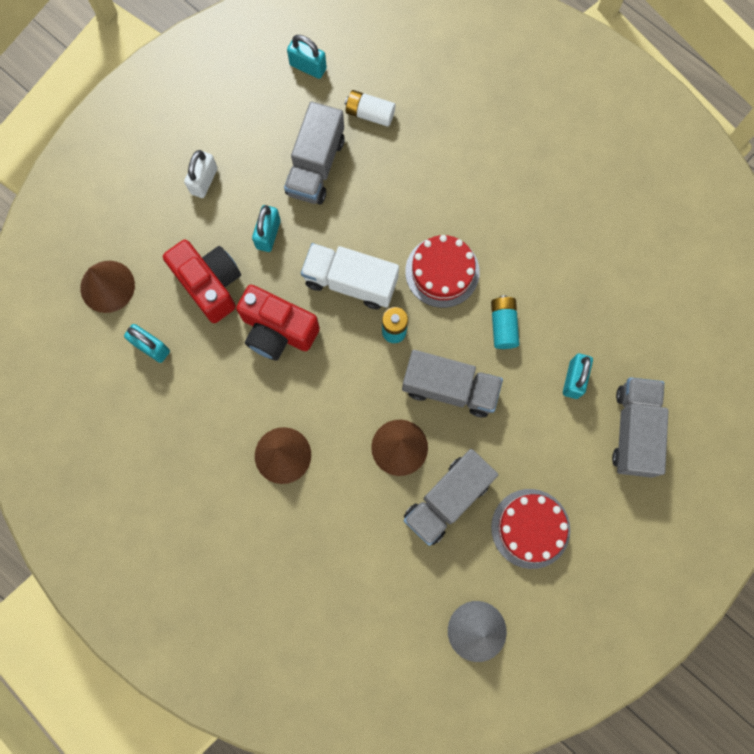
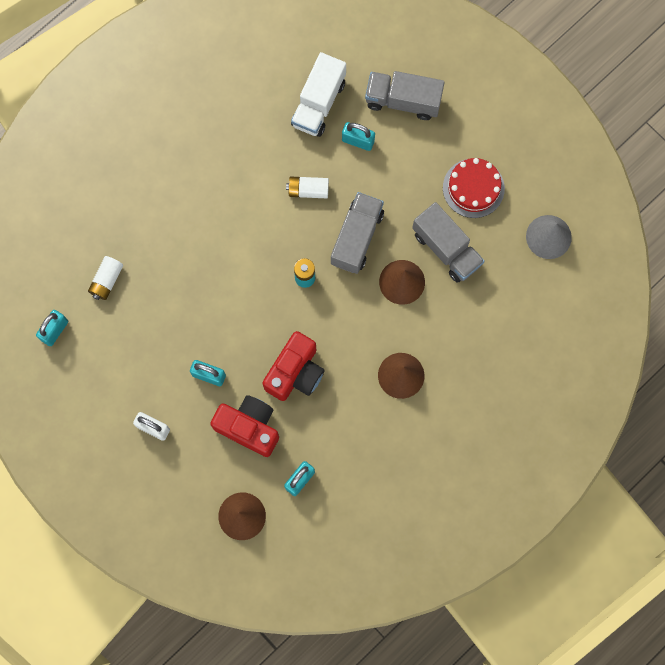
camera: 85 degrees left, 0 degrees up
(210, 284) = (249, 427): red camera -> red camera turned 60 degrees clockwise
(316, 166) = (150, 330): grey truck -> none
(350, 282) = (258, 309): white truck -> white truck (318, 103)
(442, 271) = (257, 234): red cake -> none
(503, 325) = (308, 190): turquoise battery -> white battery

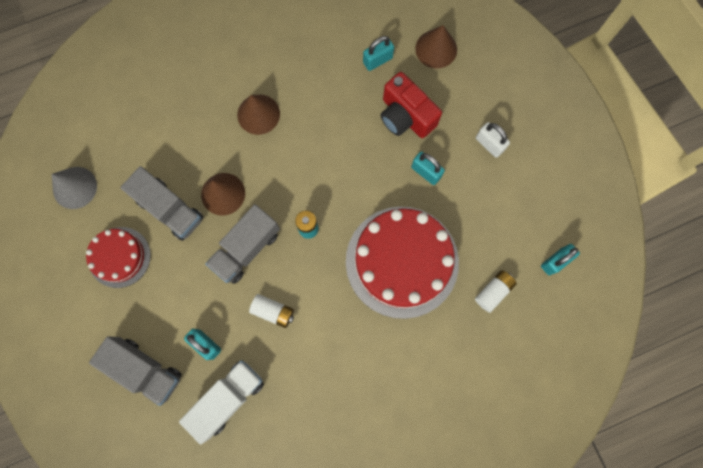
camera: 160 degrees left, 0 degrees up
(203, 278) = (402, 261): none -> red cake
(295, 373) = (348, 148): red camera -> none
(446, 249) = (170, 209): grey truck -> grey truck turned 150 degrees clockwise

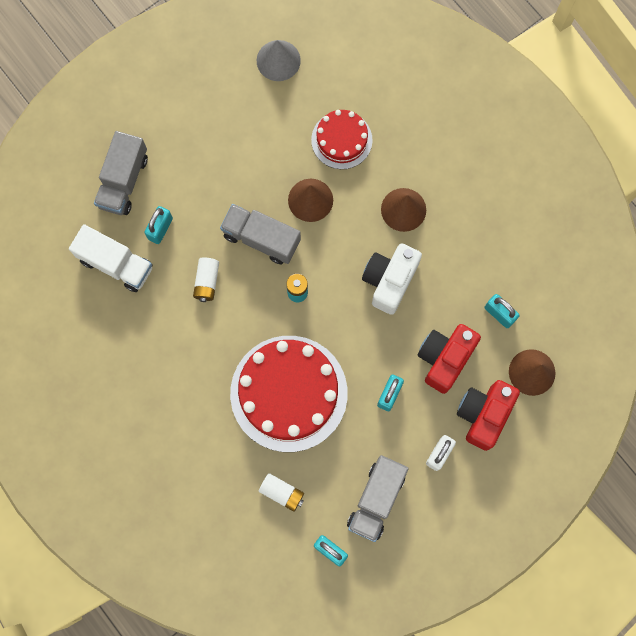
camera: 75 degrees right, 0 degrees up
(119, 257) = (222, 124): red cake -> red cake (341, 140)
(170, 209) = (281, 155): grey truck -> grey truck (376, 499)
(321, 144) = (389, 281): none -> white camera
(463, 98) = (483, 414): none -> red camera

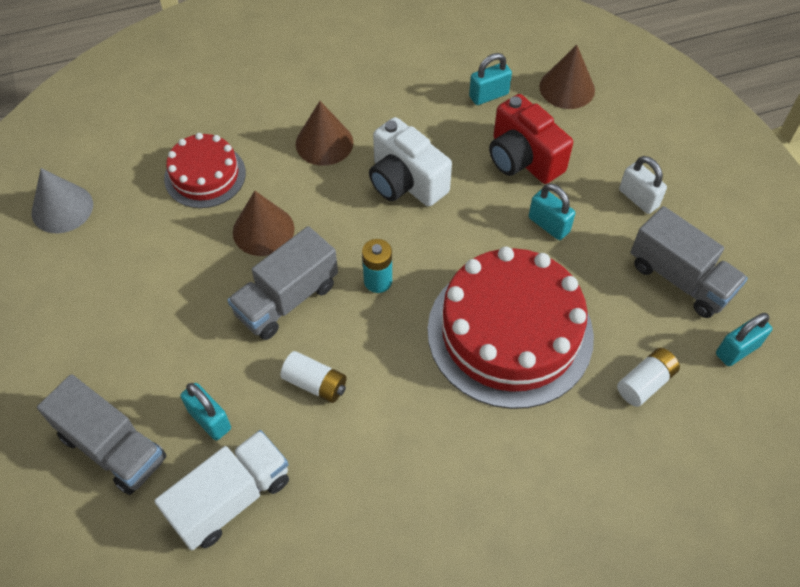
camera: 70 degrees left, 20 degrees down
(483, 414) = (603, 143): red camera -> none

